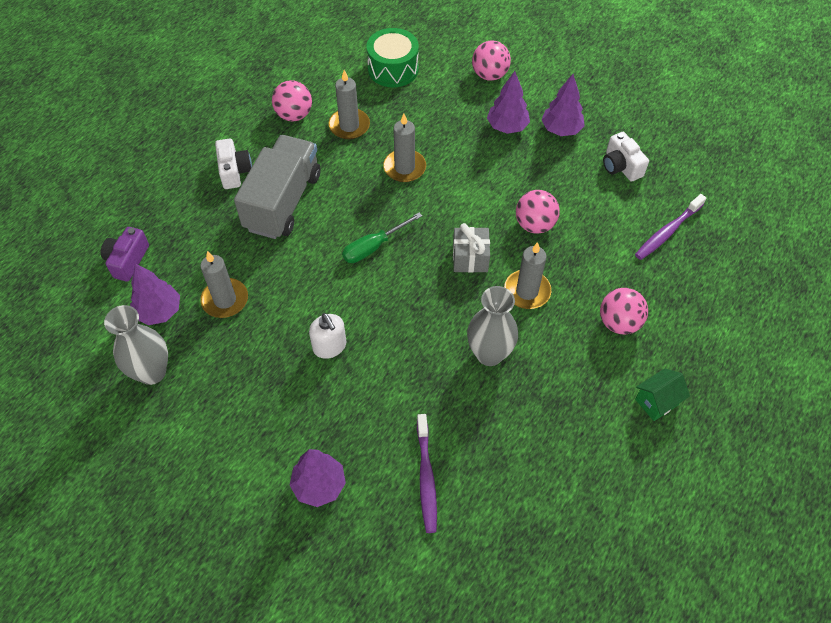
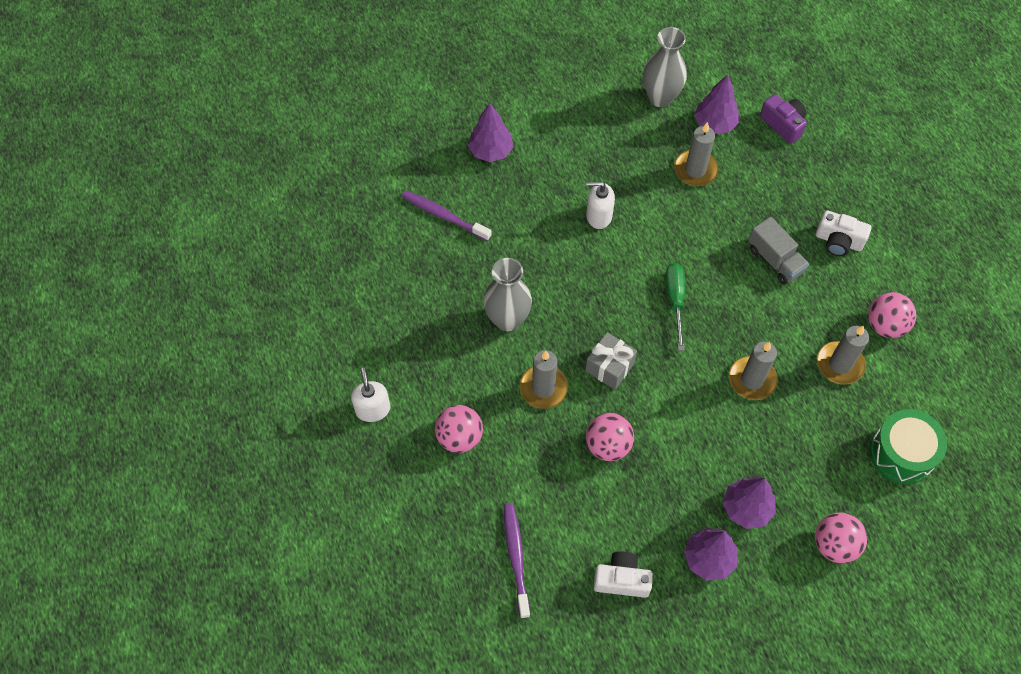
camera: 125 degrees right, 5 degrees up
(283, 202) = (775, 260): grey truck -> grey truck, size x0.57
(656, 402) = (373, 409): green house -> white soap dispenser

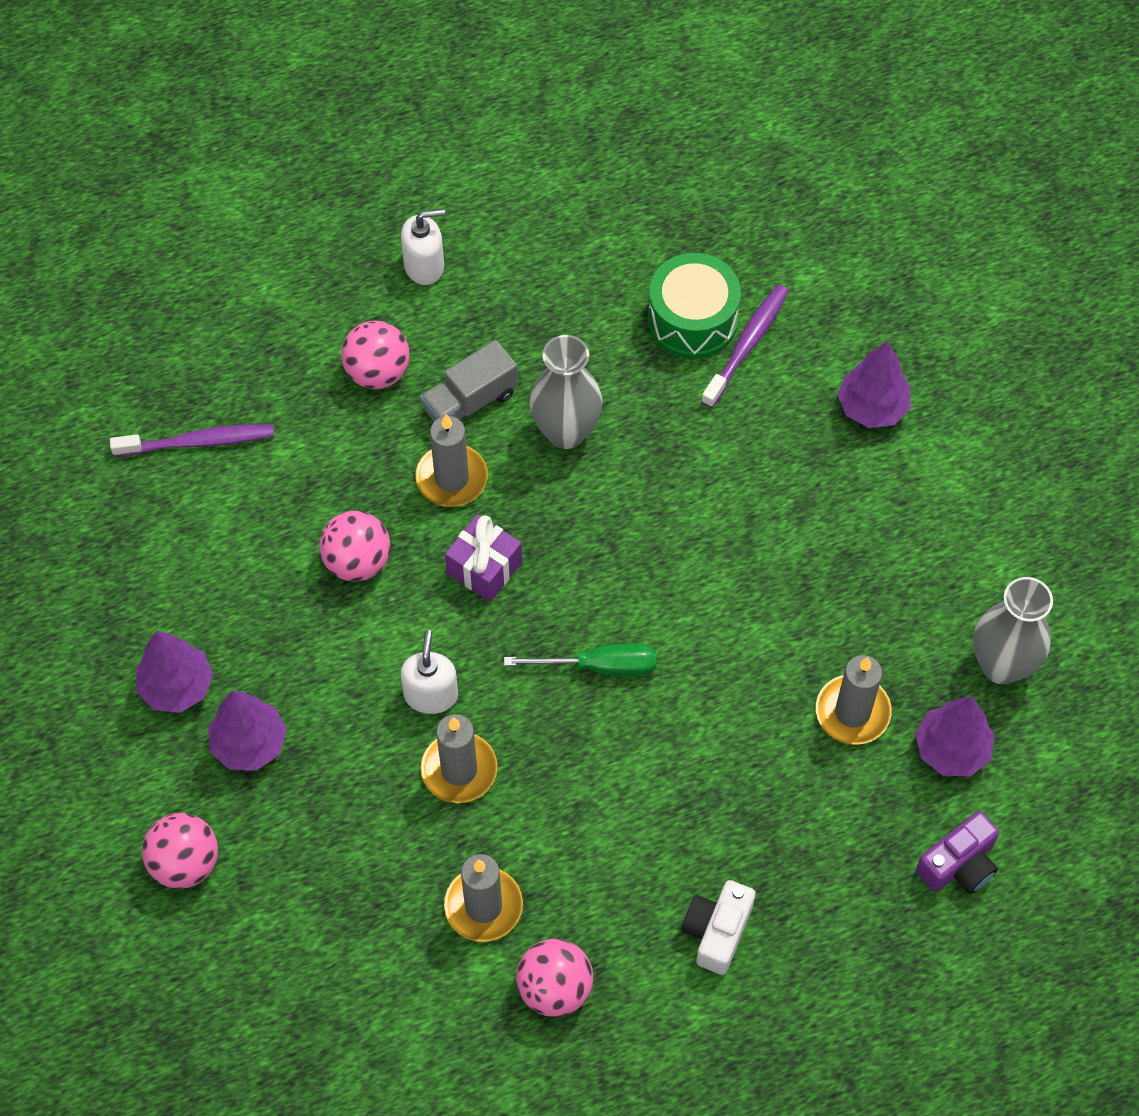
camera: 90 degrees right, 0 degrees up
(598, 216) = (754, 561): white soap dispenser -> white soap dispenser (431, 694)
(609, 367) = (484, 568): grey gift -> purple gift
(622, 579) = (156, 572): white camera -> none
(775, 260) = (677, 824): grey truck -> grey truck (470, 401)
(902, 453) = (326, 982): green drum -> green drum (692, 319)

